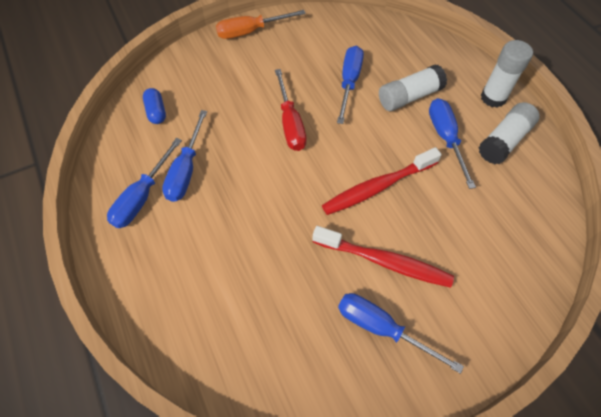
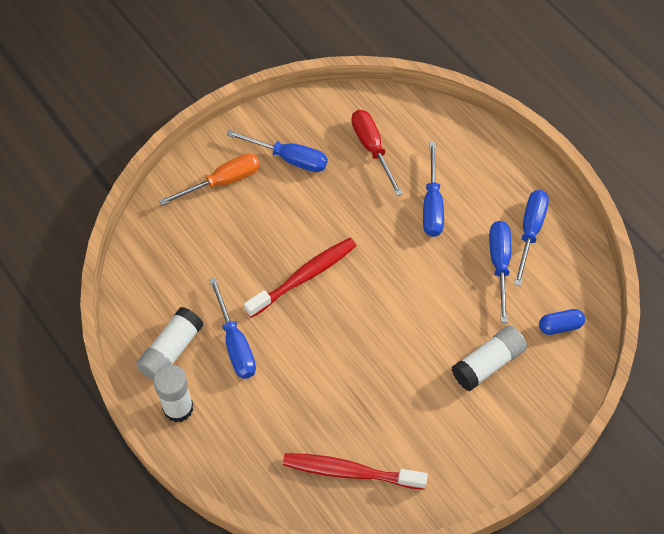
camera: 170 degrees right, 0 degrees up
(156, 112) = (560, 326): blue capsule -> blue capsule turned 75 degrees counterclockwise
(250, 31) = (493, 466): orange screwdriver -> orange screwdriver (223, 182)
(290, 123) = (407, 335): red screwdriver -> red screwdriver (372, 149)
(349, 82) = (351, 402): blue screwdriver -> blue screwdriver (432, 205)
(385, 261) = (291, 209): red toothbrush -> red toothbrush (350, 471)
(409, 97) = (277, 393): white glue stick -> white glue stick (488, 363)

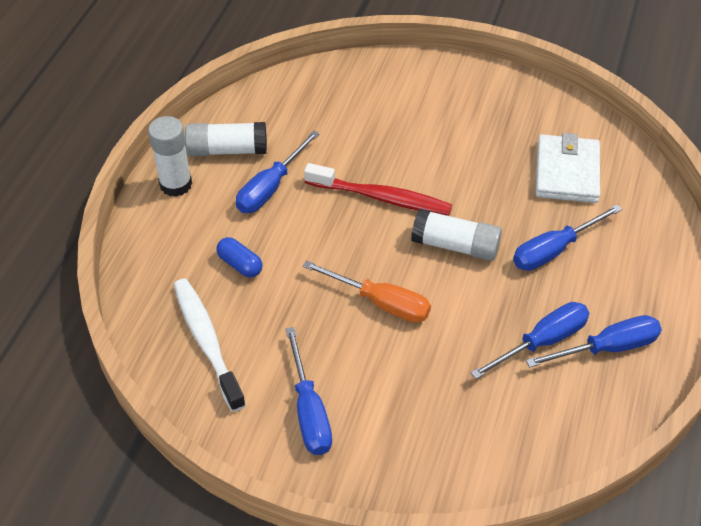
camera: 55 degrees right, 10 degrees down
(223, 182) = (423, 92): orange screwdriver -> orange screwdriver (380, 303)
(289, 158) = (493, 121): blue screwdriver -> blue screwdriver (309, 411)
(350, 471) = (207, 341): red toothbrush -> white toothbrush
(372, 149) = (567, 172): red screwdriver -> white wallet
(488, 363) = (418, 393): white glue stick -> white glue stick (455, 245)
(560, 326) = (521, 435): blue capsule -> blue capsule (240, 264)

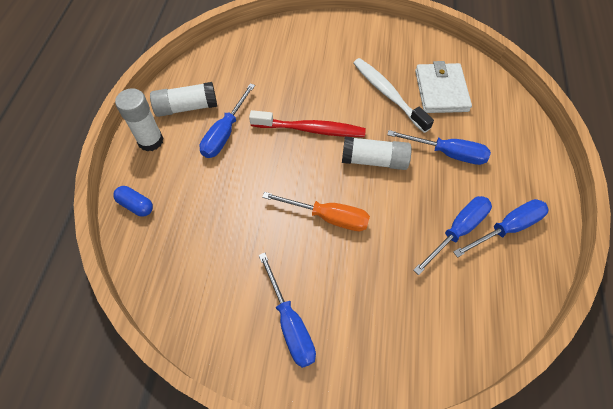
camera: 10 degrees left, 10 degrees up
(207, 341) = (196, 273): white toothbrush -> white toothbrush (388, 94)
(240, 264) = (212, 201): blue capsule -> blue capsule (136, 205)
(554, 250) = (447, 153): blue screwdriver -> blue screwdriver turned 120 degrees counterclockwise

